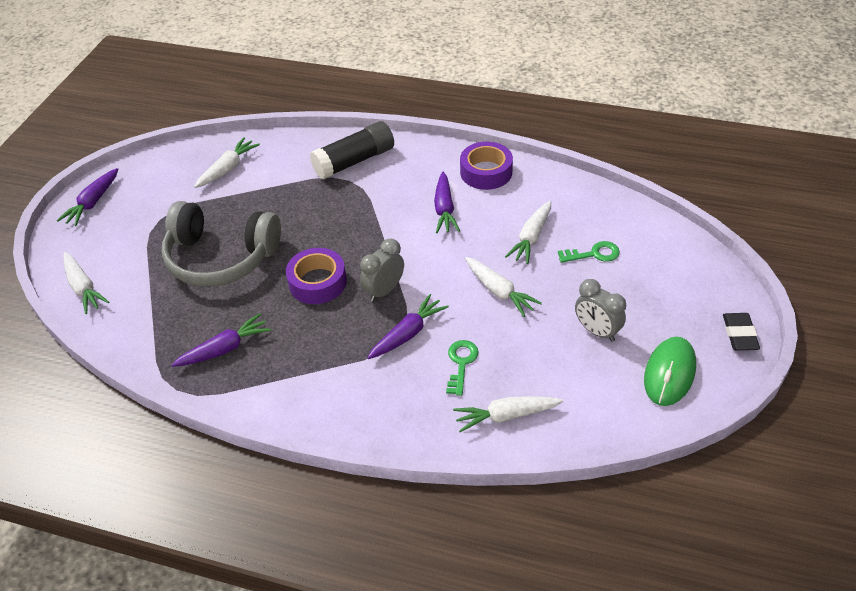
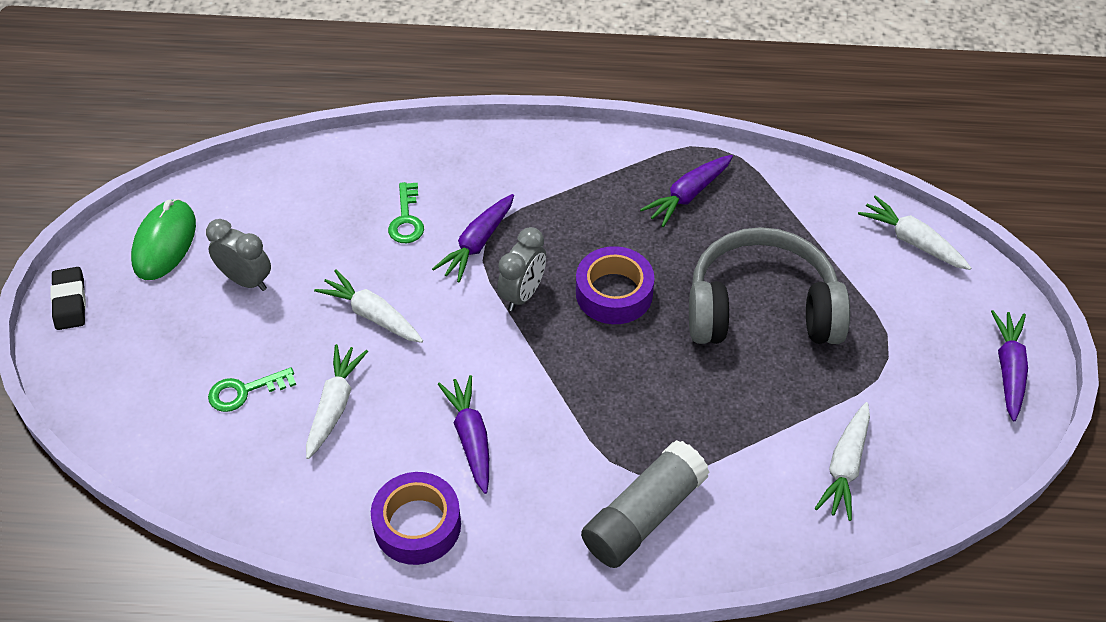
camera: 165 degrees right, 5 degrees up
(354, 161) = (644, 516): black glue stick -> grey glue stick
(506, 416) = (348, 173): white carrot -> none

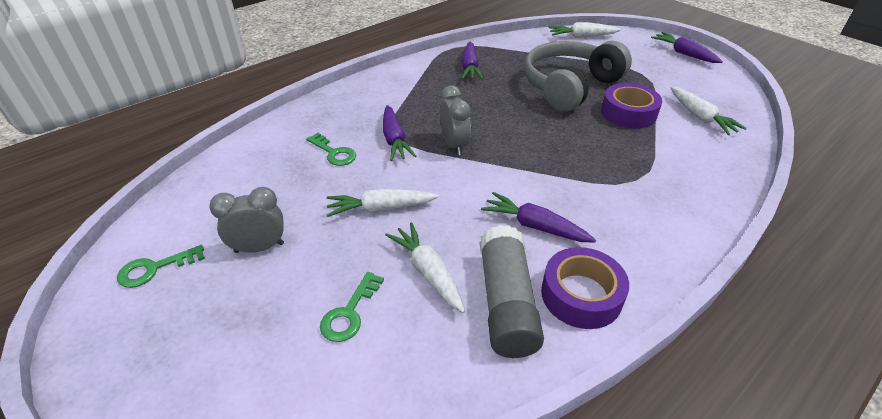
camera: 45 degrees left, 10 degrees down
(70, 302) = (97, 368): black eraser -> none
(164, 243) = (155, 268): green mouse -> green key
(614, 293) = (498, 118): purple tape -> purple tape (628, 113)
(644, 516) = (671, 194): grey glue stick -> grey glue stick (506, 303)

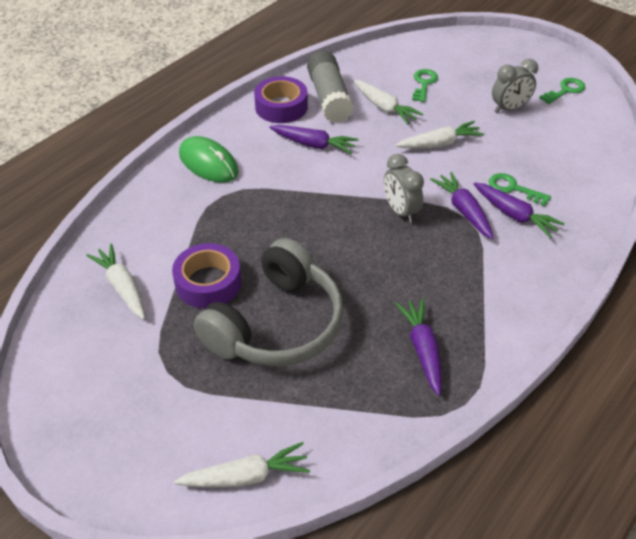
camera: 170 degrees right, 5 degrees up
(664, 217) = (208, 163): none -> green mouse
(684, 54) = (77, 441): purple carrot -> purple carrot (514, 215)

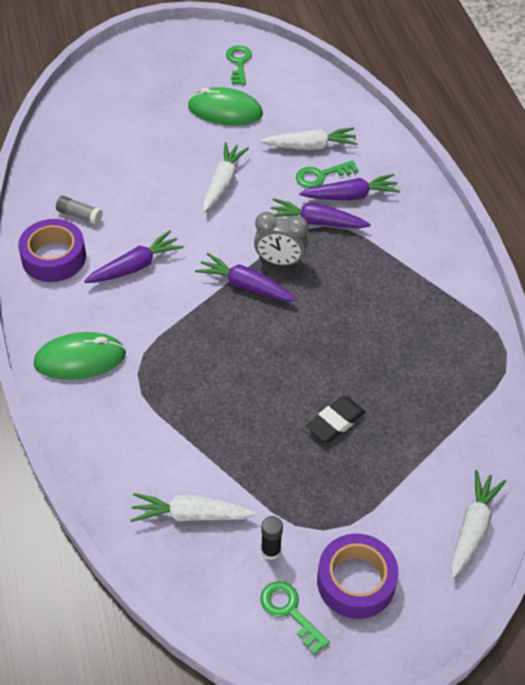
camera: 55 degrees left, 5 degrees up
(123, 349) = (270, 550): none -> black glue stick
(208, 283) = (244, 445): purple tape -> purple tape (356, 581)
(277, 325) = (335, 422): grey headphones -> black eraser
(329, 98) = (79, 215): grey glue stick -> grey glue stick, size x0.45
(384, 108) = (136, 187): white carrot -> white carrot (310, 146)
(422, 350) = (438, 343): purple carrot -> purple carrot (246, 286)
(424, 84) = (132, 139): green key -> green key (290, 611)
(509, 109) = (225, 111): grey clock -> green mouse

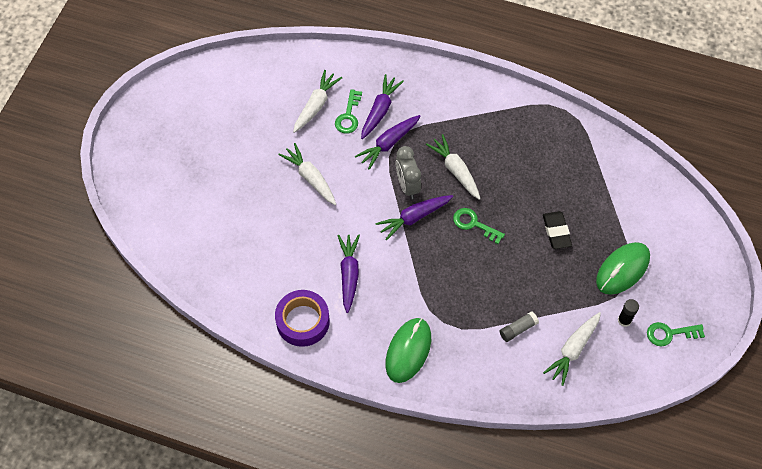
camera: 55 degrees left, 10 degrees up
(79, 215) = (273, 284): grey glue stick -> grey glue stick (518, 329)
(225, 111) = (239, 136): green mouse -> green mouse (622, 269)
(239, 63) = (195, 98): green key -> green key (474, 224)
(280, 261) = (407, 186): grey clock -> grey clock turned 120 degrees clockwise
(356, 581) = (671, 288): purple tape -> none
(472, 528) = (673, 208): white carrot -> white carrot (455, 170)

